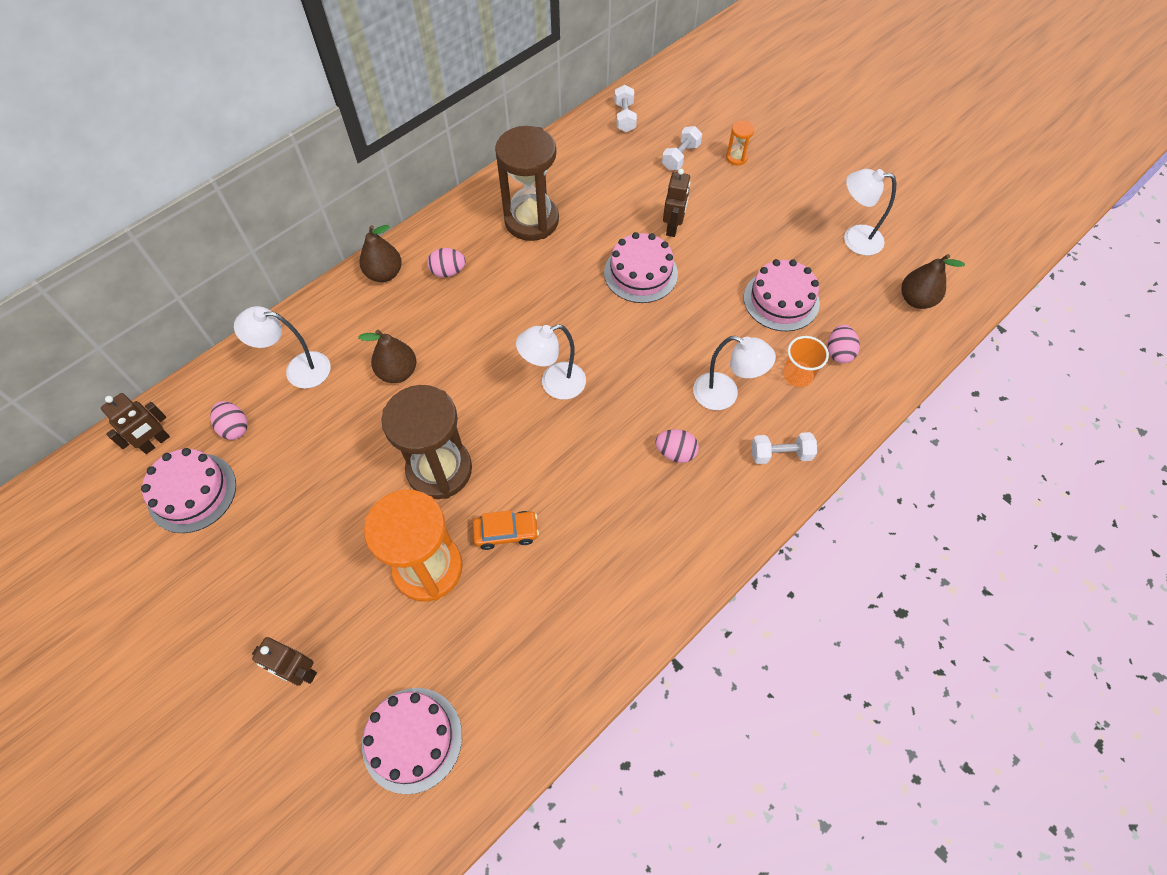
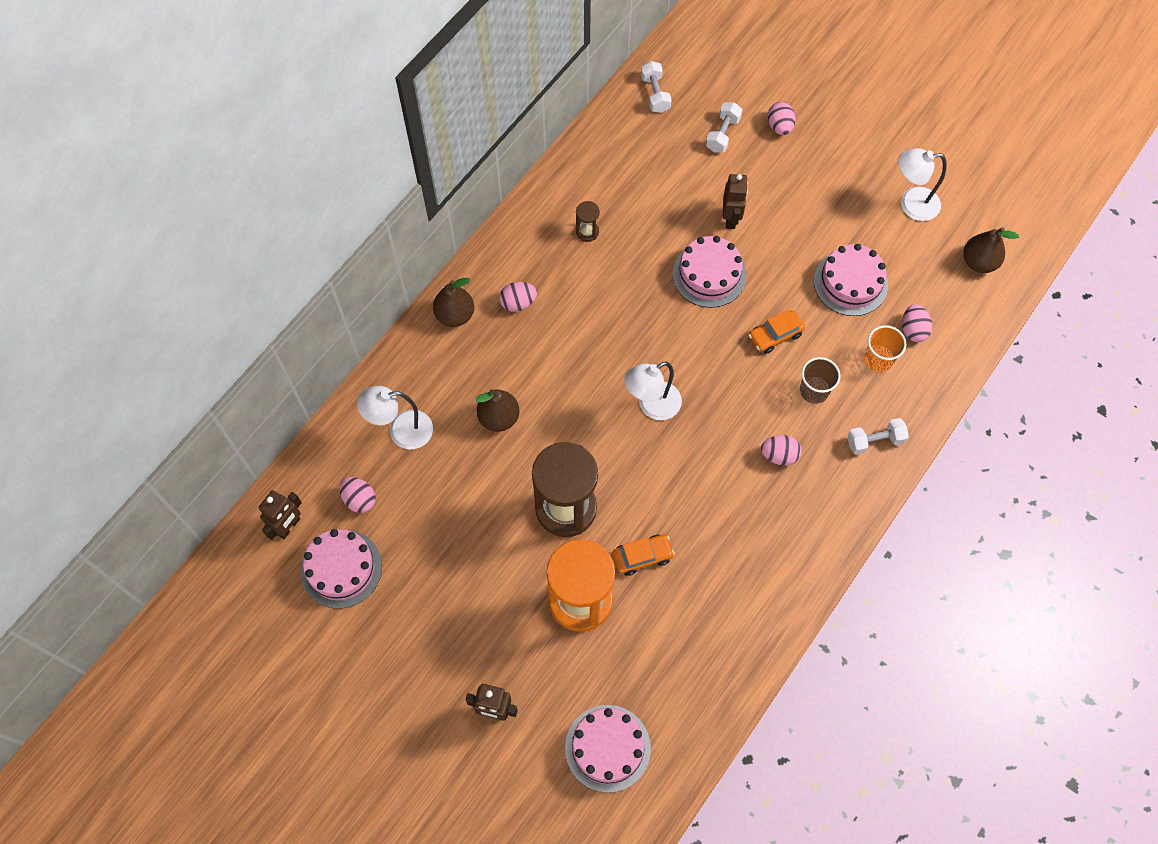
camera: 10 degrees left, 5 degrees up
(531, 220) = (587, 232): brown hourglass -> brown hourglass, size x0.41
(695, 337) = (775, 335): none -> orange car
(725, 395) = (814, 390): white lamp -> brown cup
(736, 158) = (779, 126): orange hourglass -> pink egg

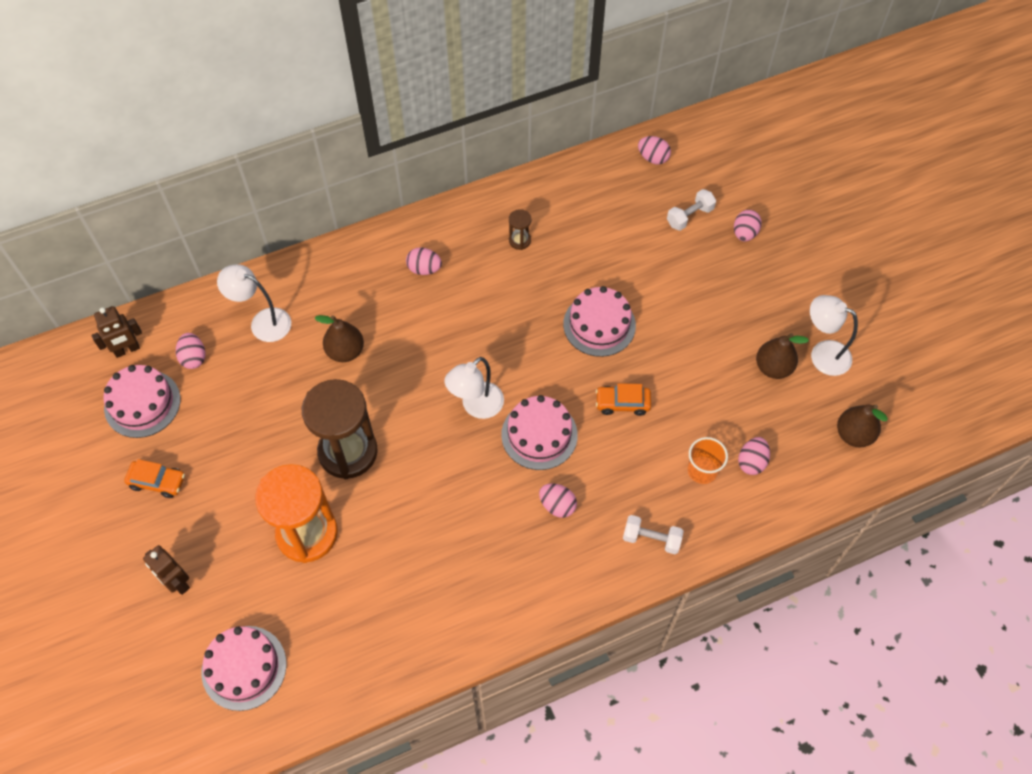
camera: 30 degrees right, 5 degrees down
(455, 315) = (367, 253): brown pear -> brown pear (773, 367)
(642, 556) = (382, 526): orange car -> orange car (157, 481)
(652, 406) = (476, 406): white lamp -> white lamp turned 45 degrees counterclockwise
(655, 94) = (653, 158): white dumbbell -> pink egg
(731, 218) = (649, 288): brown robot -> none
(814, 390) = (625, 467): brown cup -> none
(850, 283) = (720, 393): pink cake -> pink cake (539, 434)

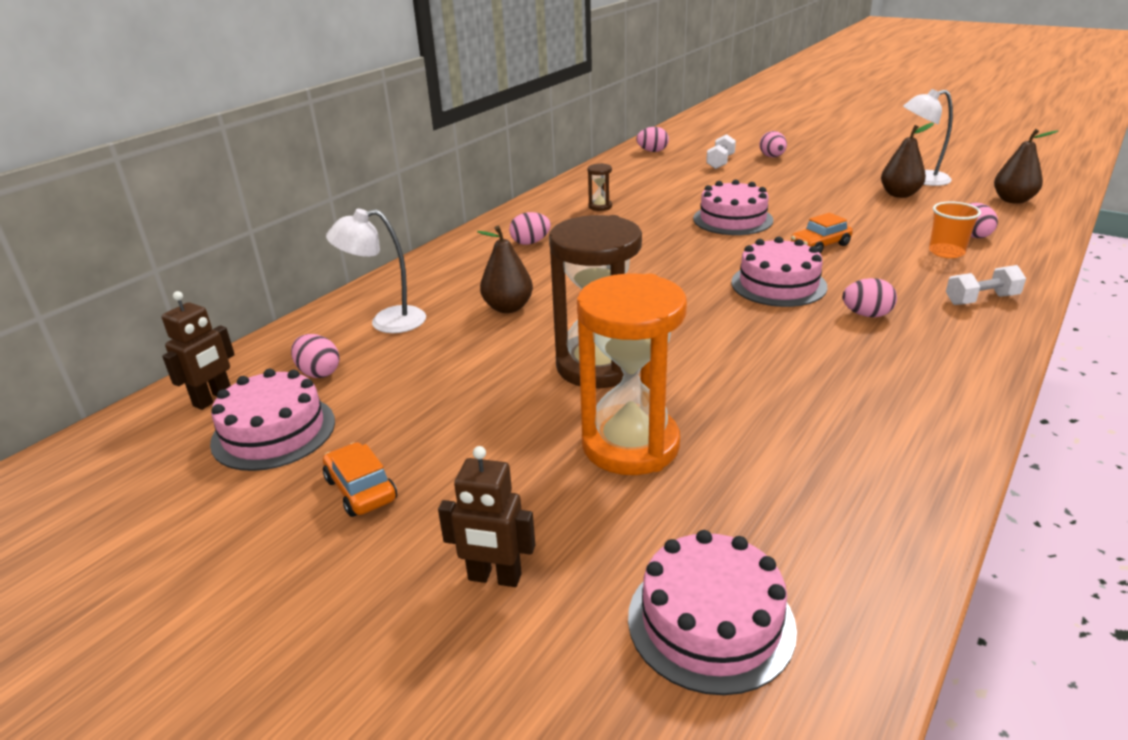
camera: 30 degrees left, 30 degrees down
(157, 481) = (361, 489): orange car -> orange car turned 105 degrees counterclockwise
(476, 406) = (693, 291): white lamp -> none

